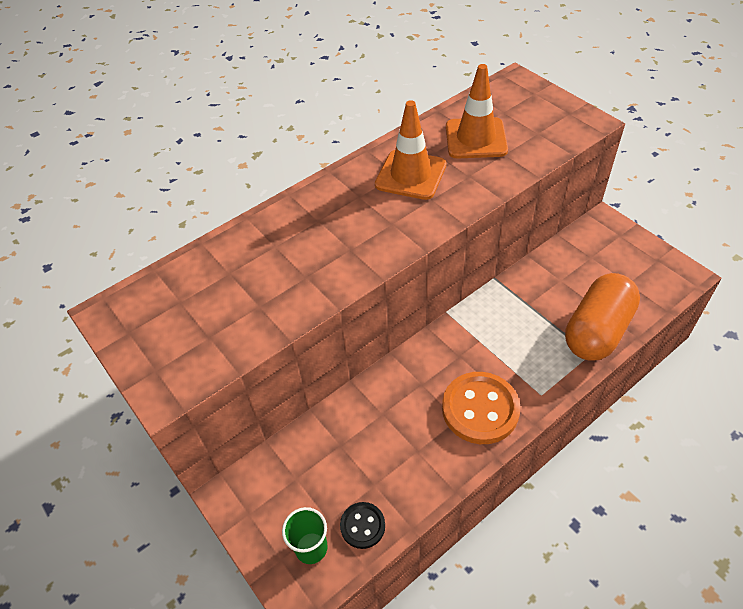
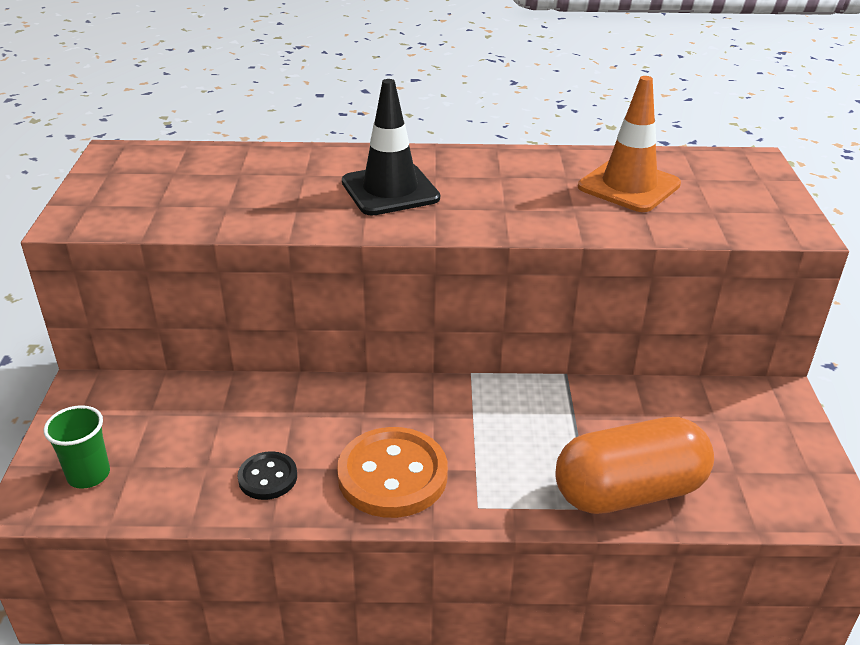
camera: 35 degrees right, 15 degrees down
(347, 225) = (390, 190): none -> black traffic cone
(362, 526) = (152, 490): black button -> black button (268, 477)
(410, 175) = (512, 183): orange traffic cone -> none

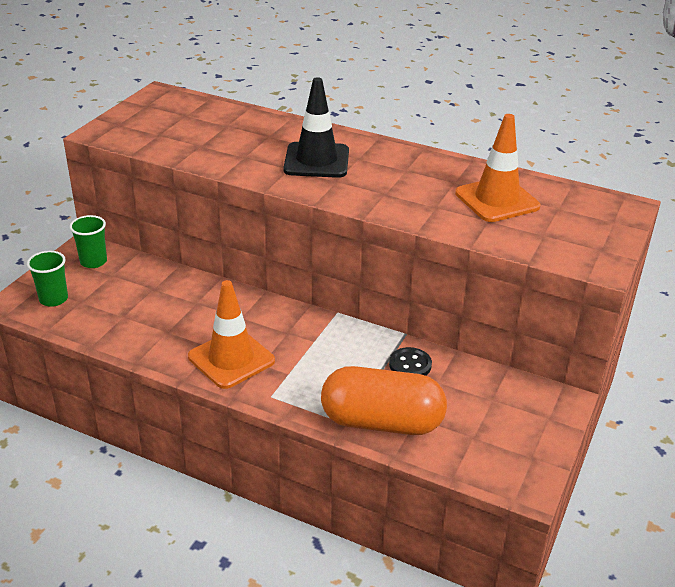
camera: 25 degrees right, 0 degrees up
(110, 404) = (93, 261): none -> green cup
(268, 477) = (154, 334): black button -> black button (410, 365)
(392, 475) = (231, 359): orange button -> orange traffic cone

